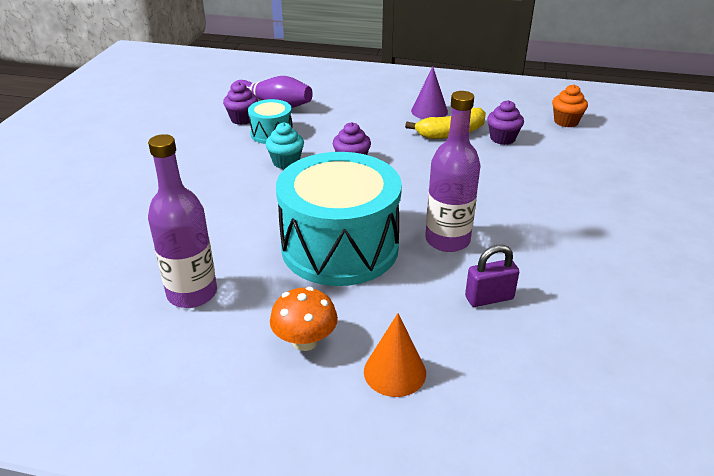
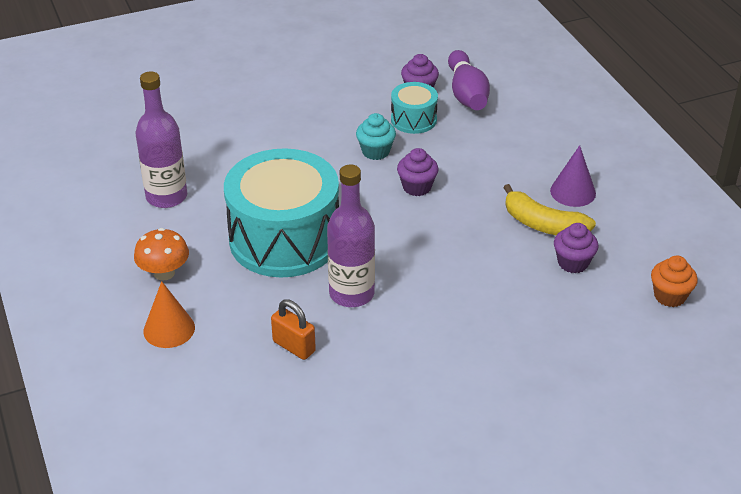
camera: 55 degrees right, 5 degrees up
(489, 298) = (294, 346): purple padlock -> orange padlock

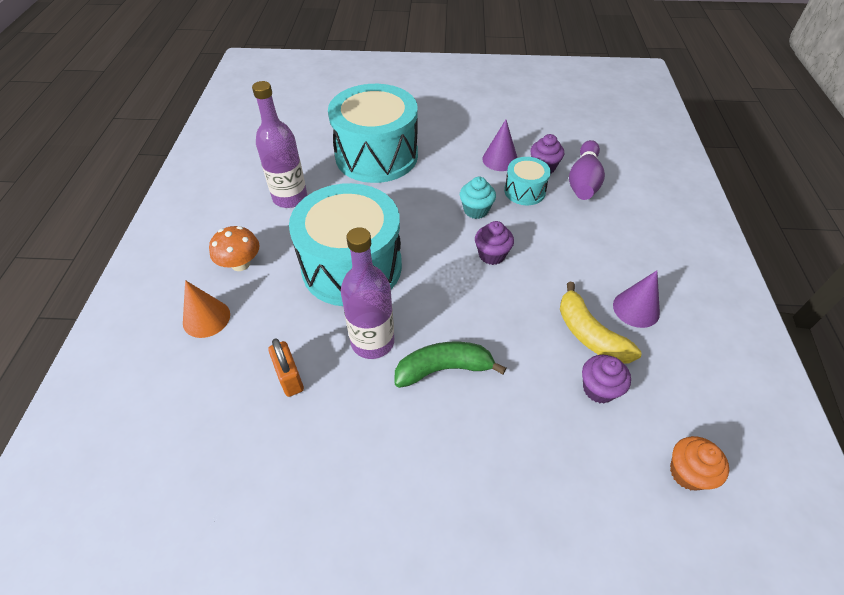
camera: 25 degrees right, 10 degrees up
(232, 128) = (376, 155): none -> turquoise drum
(369, 95) = (500, 159): none -> purple cone
(431, 292) = (443, 369): none -> green banana

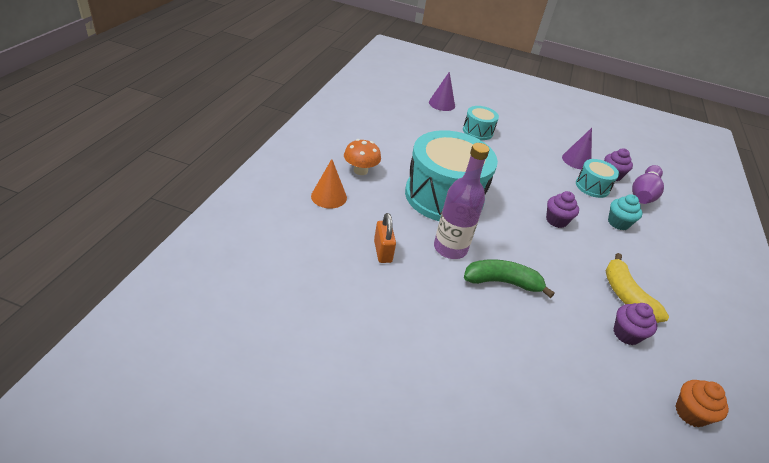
camera: 10 degrees right, 10 degrees down
(290, 198) = (405, 140): purple bottle -> none
(376, 155) = (478, 131): turquoise drum -> turquoise drum, size x0.47
(476, 210) = (549, 188): turquoise cupcake -> turquoise cupcake (618, 223)
(636, 309) = (669, 291): purple cone -> purple cone (441, 104)

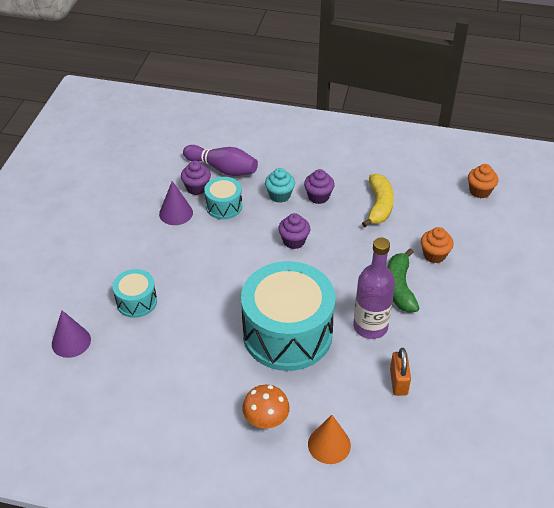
camera: 90 degrees left, 5 degrees up
(382, 251) = (398, 382): orange padlock -> orange padlock turned 75 degrees counterclockwise
(555, 325) = (434, 255): none -> orange cupcake
(626, 296) = (379, 206): yellow banana -> yellow banana turned 60 degrees counterclockwise
(626, 334) = (422, 212): purple cupcake -> purple cupcake (318, 197)

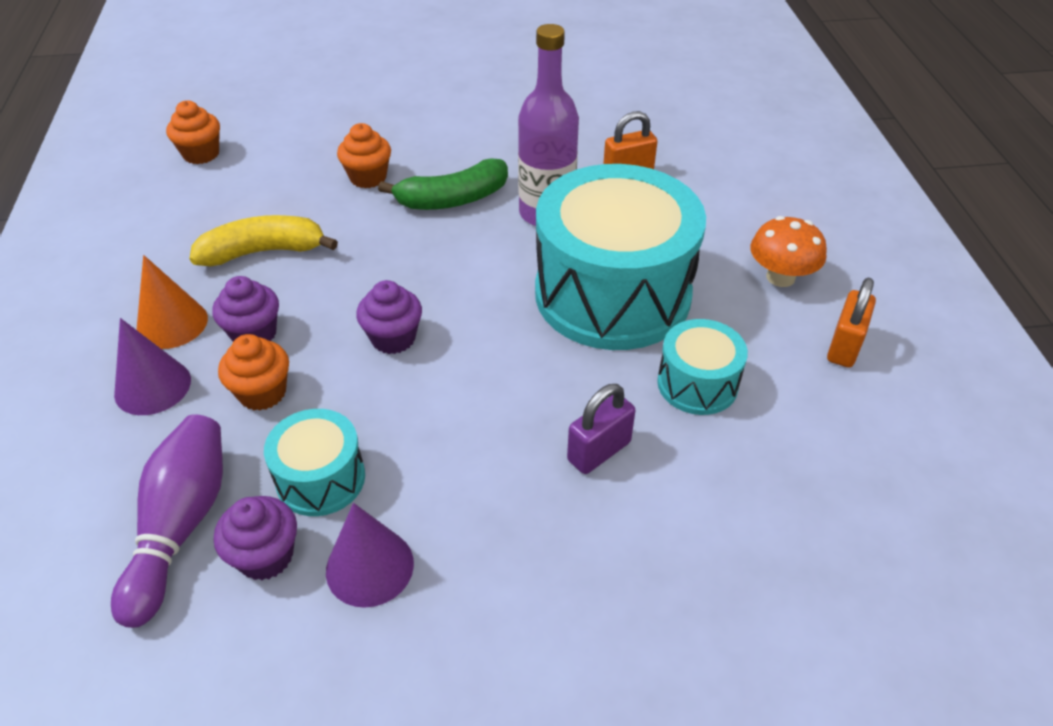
camera: 110 degrees left, 0 degrees up
(71, 341) = (839, 611): purple cone -> purple cone (152, 386)
(136, 301) = (668, 534): turquoise drum -> turquoise drum (697, 384)
(189, 293) = (599, 451): none -> purple padlock
(199, 422) = (844, 346): none -> orange padlock
(279, 195) = (262, 393): turquoise cupcake -> orange cupcake
(329, 444) = (769, 212): orange cone -> orange cone (172, 324)

